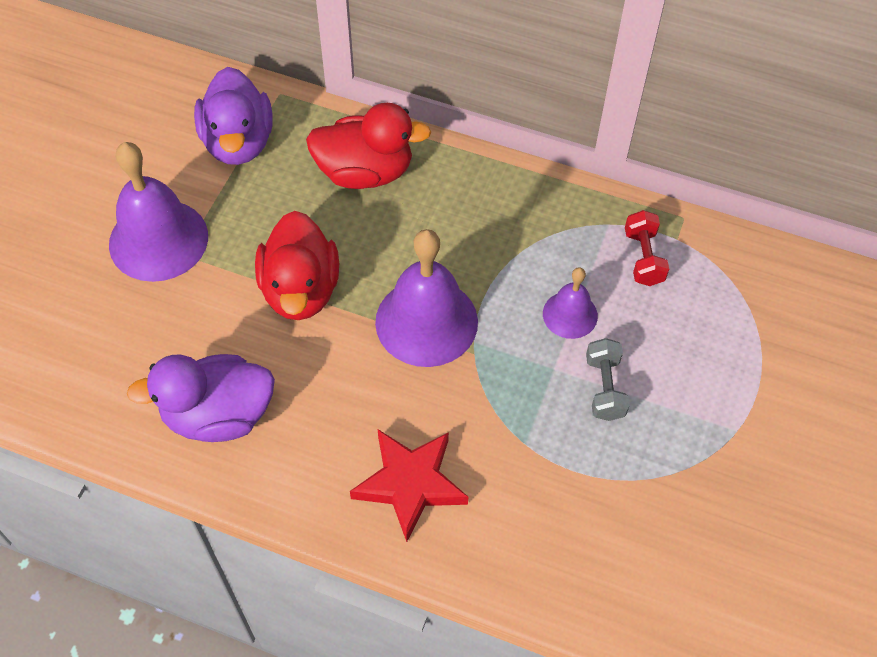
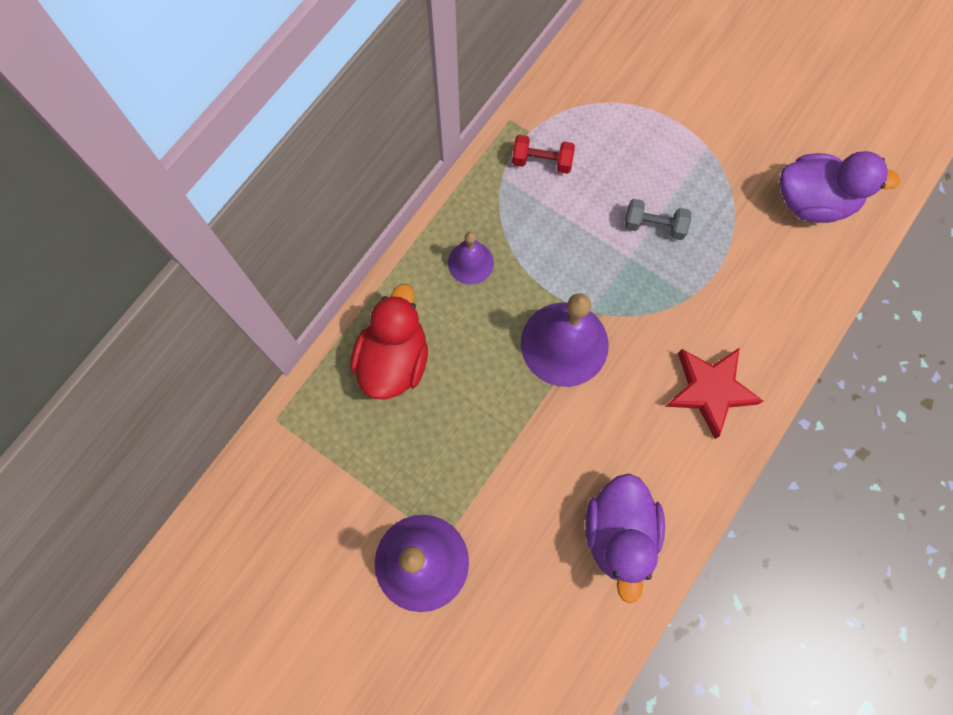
camera: 75 degrees left, 15 degrees up
(238, 142) = (325, 469): purple duck -> purple duck (813, 201)
(300, 290) = (508, 441): red duck -> none
(570, 314) = (582, 231): purple bell -> purple bell (470, 262)

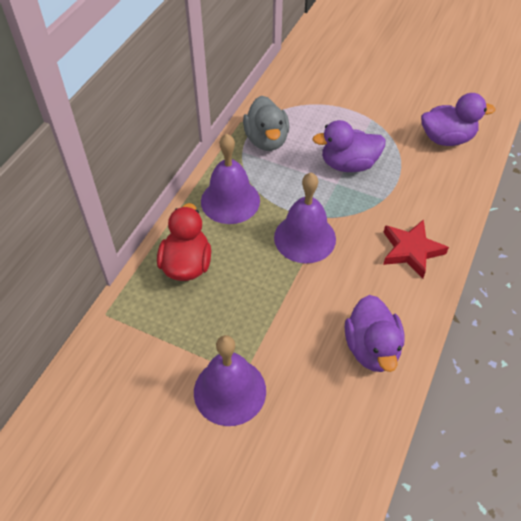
camera: 10 degrees left, 20 degrees down
(470, 262) = (230, 200): purple bell -> purple bell, size x1.85
(542, 161) = (266, 140): red dumbbell -> grey duck
(654, 226) = (348, 164): grey dumbbell -> purple duck

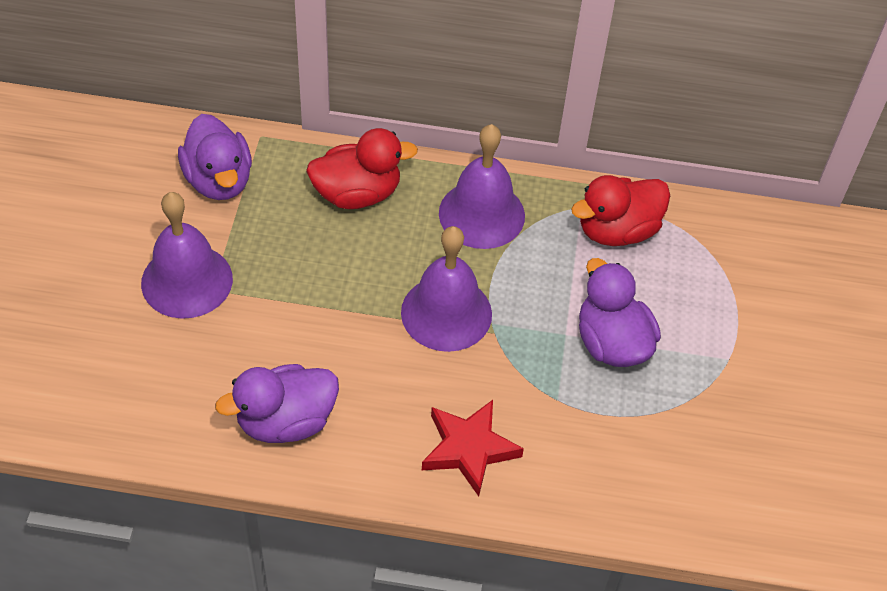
camera: 70 degrees right, 0 degrees up
(266, 140) = (617, 230): grey duck -> red duck
(446, 138) = (733, 475): purple duck -> purple duck (219, 180)

